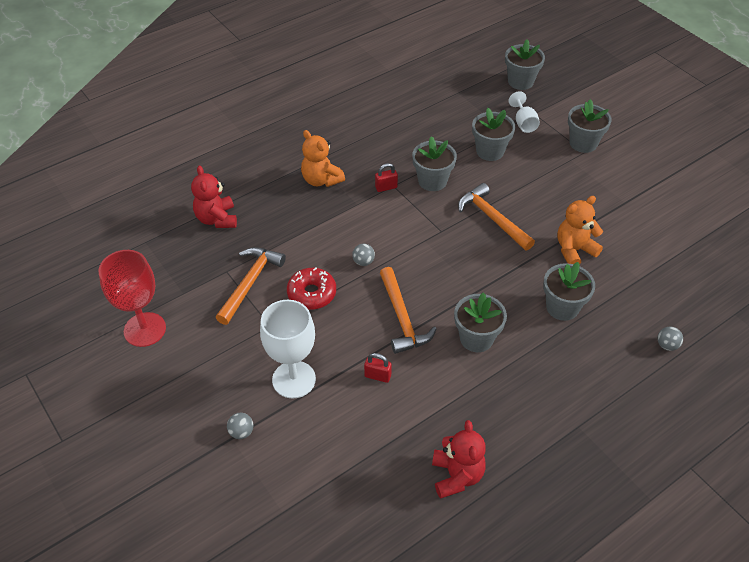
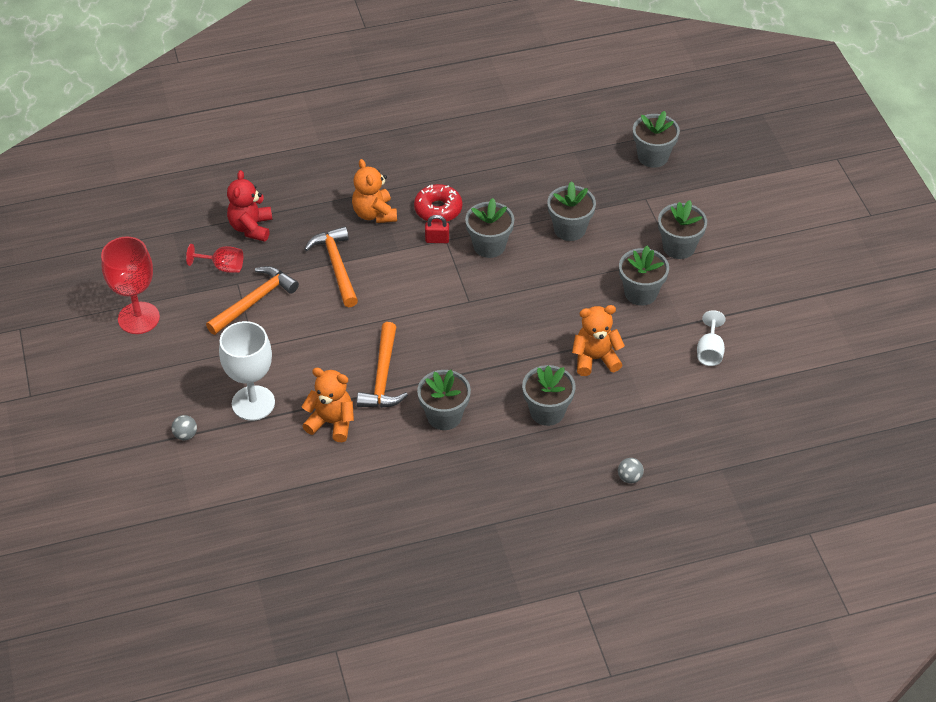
camera: 20 degrees right, 0 degrees up
(206, 260) = (223, 267): none -> red goblet
(312, 293) = (308, 328): red donut -> red donut (438, 209)
(363, 262) = (374, 311): grey ball -> none
(377, 376) = (331, 423): red padlock -> orange teddy bear
(456, 476) = (357, 529): red teddy bear -> none
(492, 218) = (529, 303): orange hammer -> orange hammer (336, 266)
(523, 123) = (626, 207): white goblet -> white goblet (709, 351)
(576, 186) = (640, 293): none -> grey flower pot

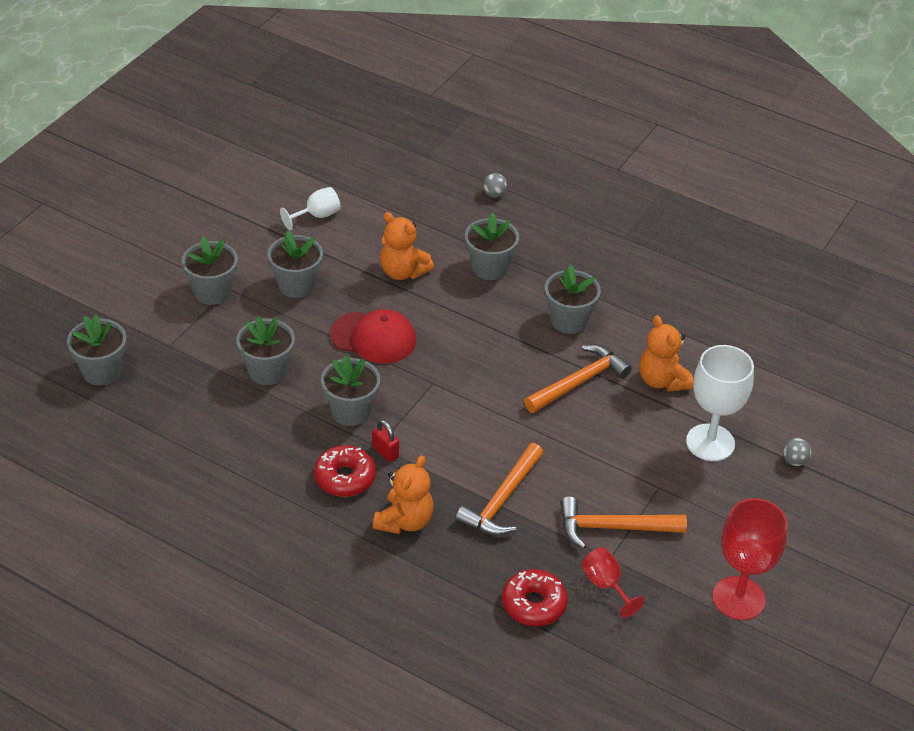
camera: 135 degrees left, 5 degrees down
(251, 227) = (534, 604): red teddy bear -> red donut
(544, 299) = (374, 338): none -> red cap

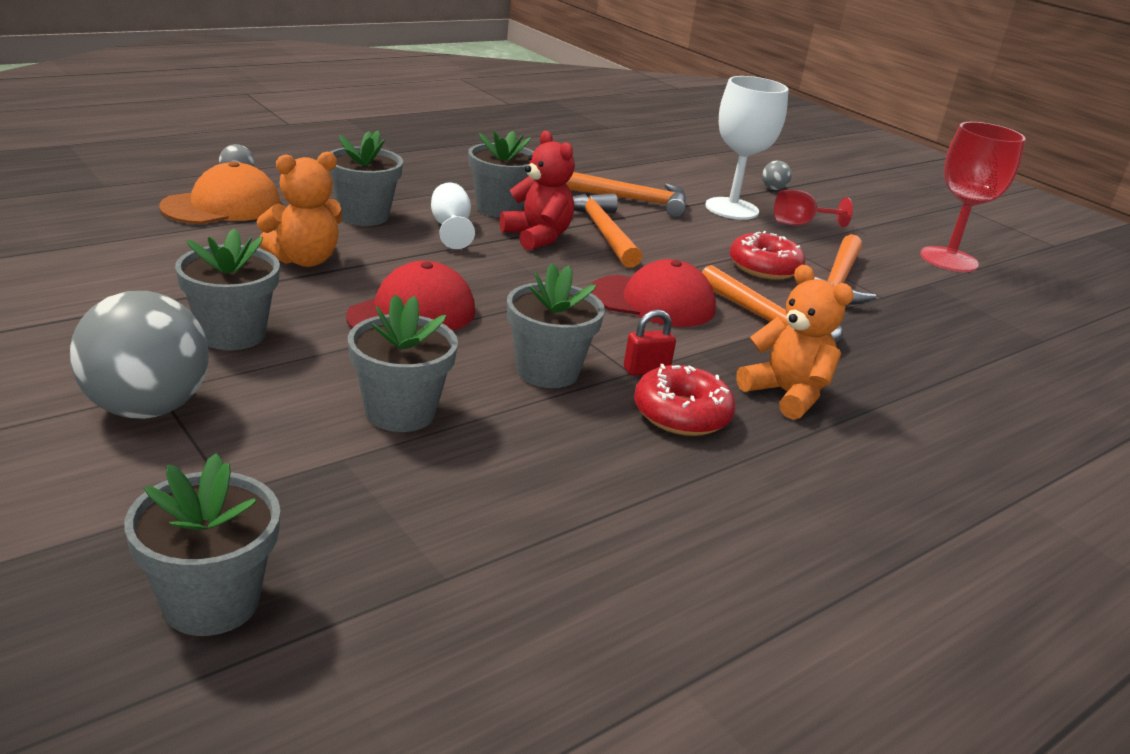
camera: 70 degrees left, 15 degrees down
(212, 292) = (146, 408): grey flower pot -> grey ball
(317, 216) = (101, 277): white goblet -> white goblet (451, 228)
(444, 209) = (222, 206): none -> orange cap
(484, 434) = (653, 301): none -> red cap
(534, 604) = (950, 356): red donut -> red donut (764, 267)
(536, 353) = (537, 237): none -> red teddy bear
(606, 585) = (924, 310): red goblet -> red goblet (800, 224)
(662, 380) = (629, 200): orange teddy bear -> orange hammer

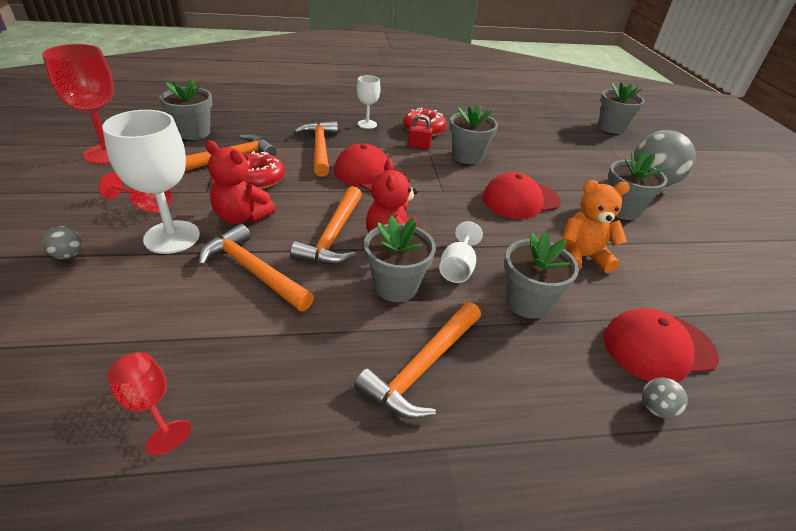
camera: 150 degrees left, 10 degrees up
(222, 206) = (658, 347): orange cap -> red cap
(400, 412) = (543, 157): grey flower pot -> grey flower pot (193, 132)
(436, 174) = (422, 367): none -> orange hammer
(586, 147) = (150, 405): none -> red goblet
(708, 231) = (242, 217): none -> red teddy bear
(786, 394) = (367, 124): orange teddy bear -> white goblet

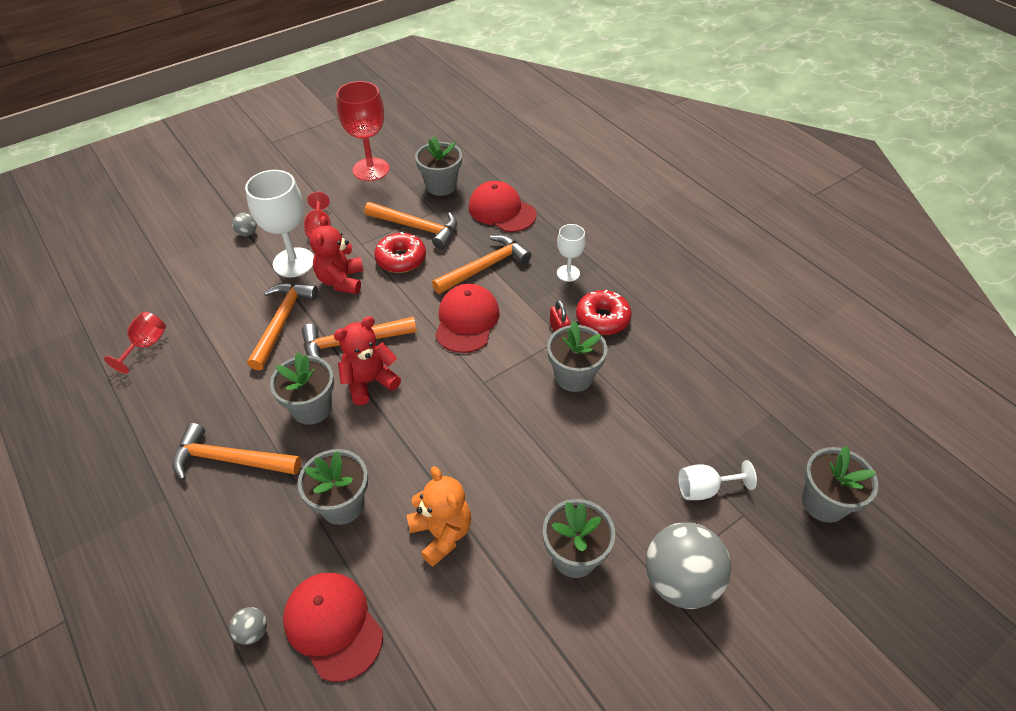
camera: 65 degrees right, 10 degrees up
(457, 268) = (360, 439): white goblet -> white goblet (704, 489)
(520, 200) = (516, 451): red cap -> red cap (501, 211)

